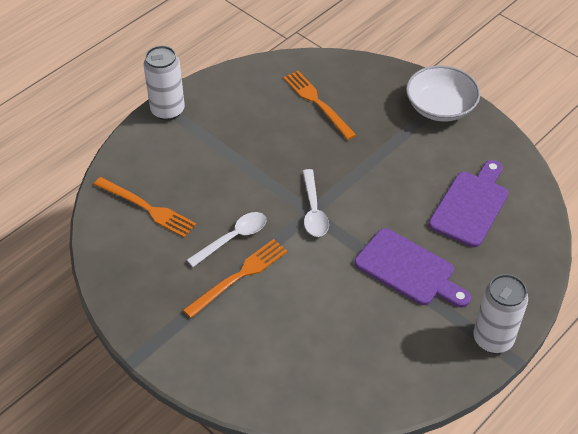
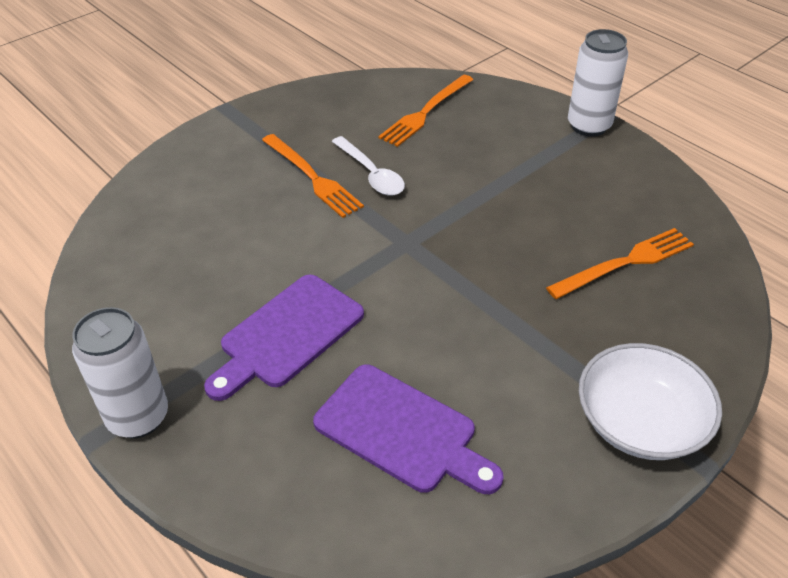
camera: 95 degrees right, 5 degrees down
(313, 210) = (409, 245): white spoon -> none

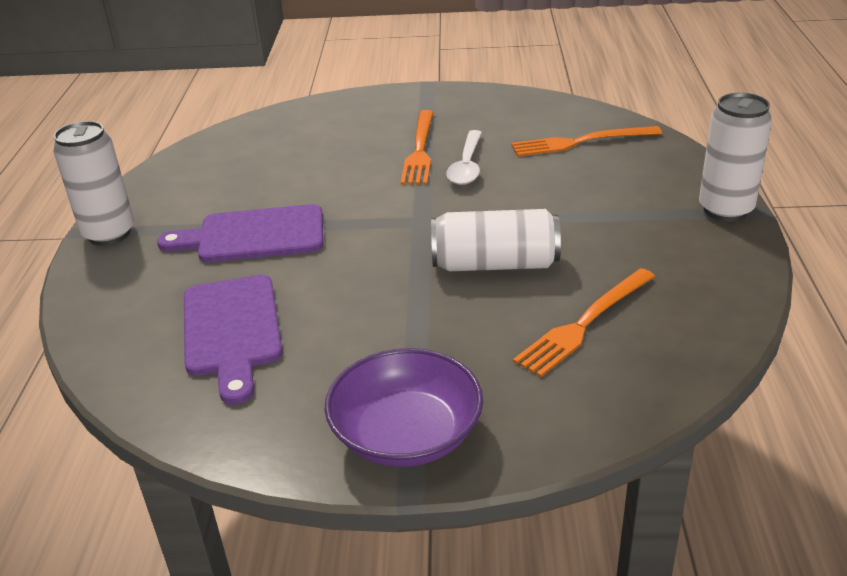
camera: 45 degrees right, 10 degrees down
(509, 250) = (495, 264): none -> white can
(625, 263) = (584, 323): orange fork -> orange fork turned 120 degrees clockwise
(640, 422) = (406, 434): white bowl -> purple bowl

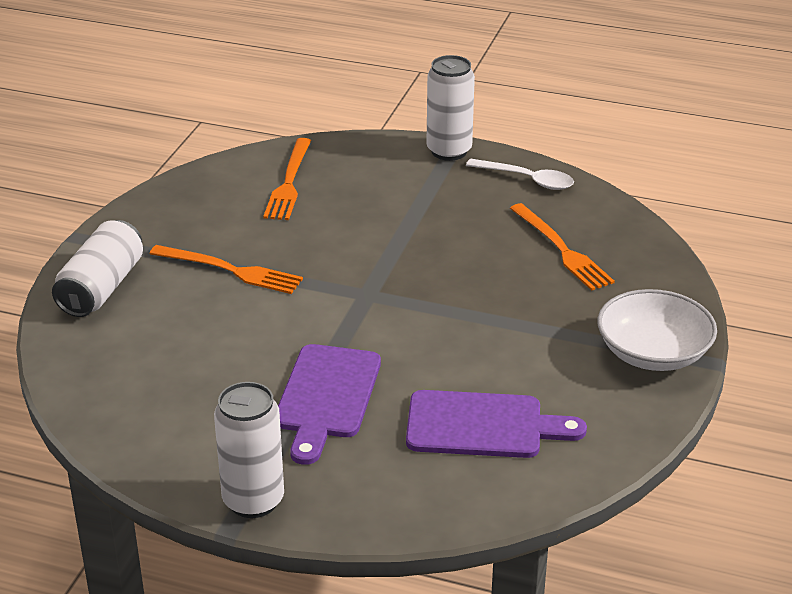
camera: 75 degrees left, 0 degrees up
(406, 434) = (653, 353): purple bowl -> white bowl
(467, 166) = (285, 250): white spoon -> white spoon (527, 180)
(495, 264) = (460, 271): white can -> white can (101, 288)

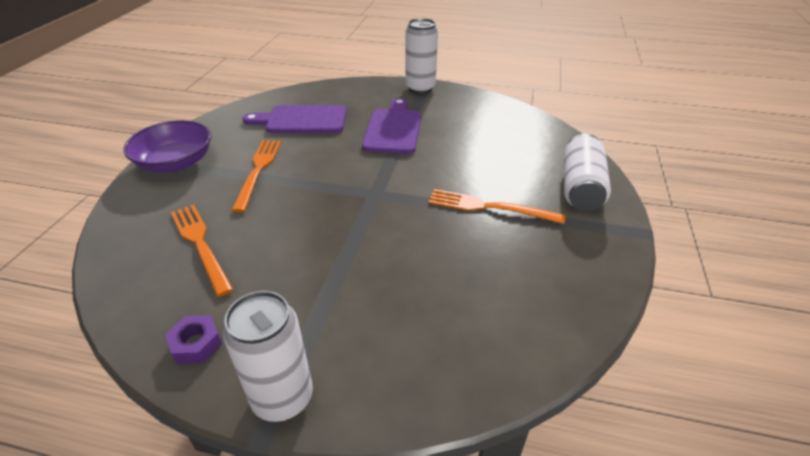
camera: 175 degrees right, 5 degrees up
(289, 182) = (477, 319): orange fork -> orange fork (258, 171)
(527, 180) = (196, 344): white spoon -> purple nut
(653, 353) = (176, 162): white bowl -> purple bowl

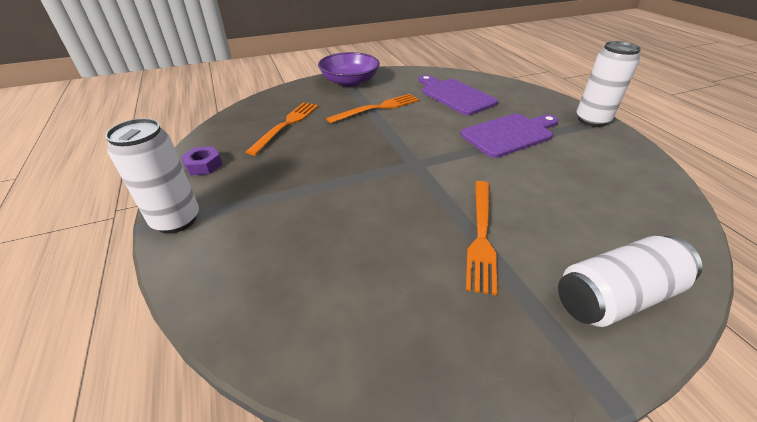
camera: 55 degrees right, 0 degrees up
(489, 207) = (481, 235): orange fork -> orange fork turned 150 degrees counterclockwise

